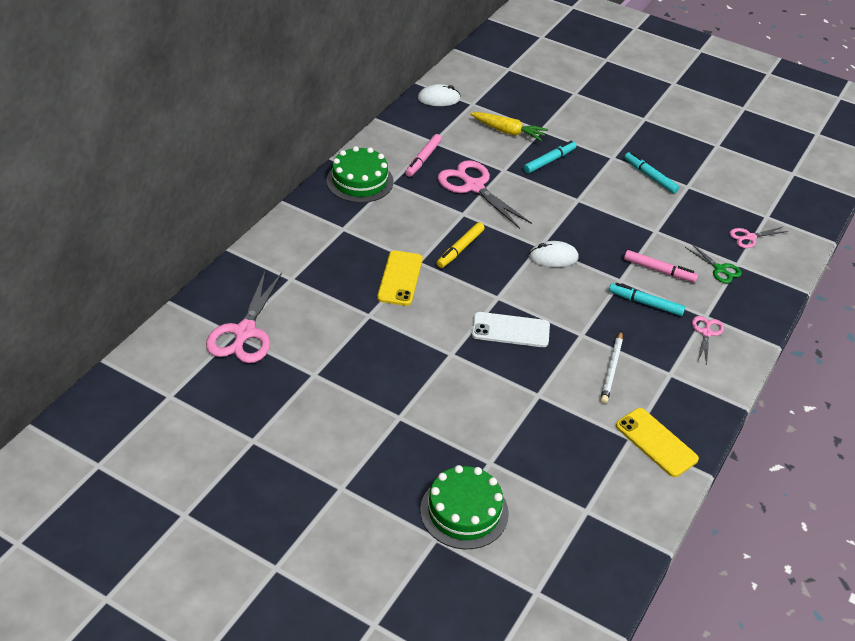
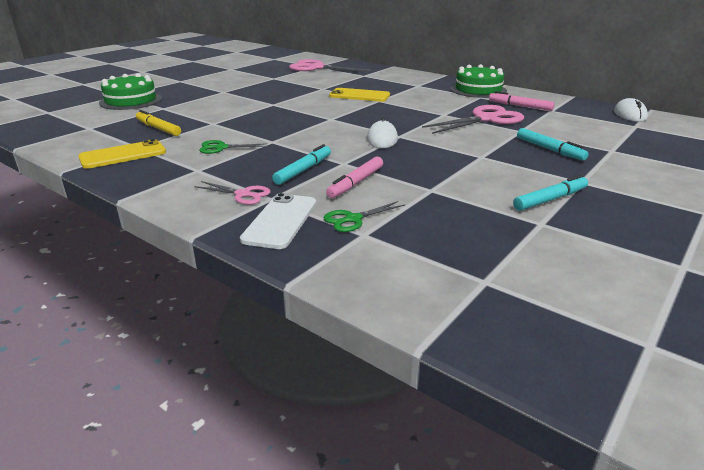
camera: 100 degrees right, 15 degrees down
(460, 249) = (394, 111): yellow marker -> yellow marker (158, 128)
(508, 131) = (593, 136): yellow carrot -> none
(510, 330) = (289, 120): white phone -> white phone (280, 221)
(612, 369) = (221, 148): white pencil -> green scissors
(749, 237) = (424, 254): pink scissors -> none

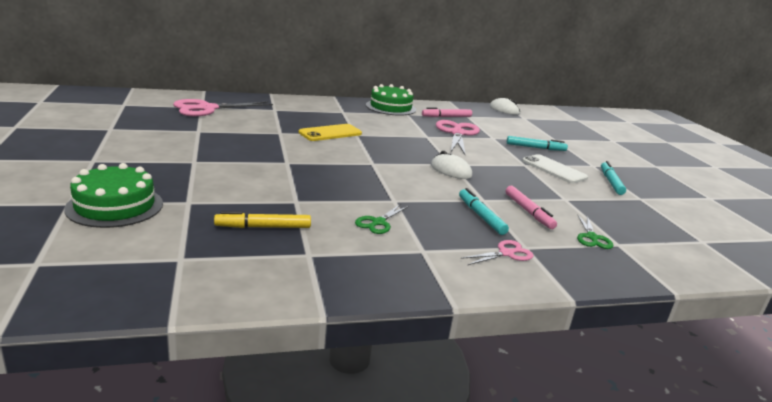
camera: 55 degrees left, 5 degrees down
(123, 155) = (323, 269): yellow phone -> none
(280, 221) = (573, 259): white phone -> white phone (553, 169)

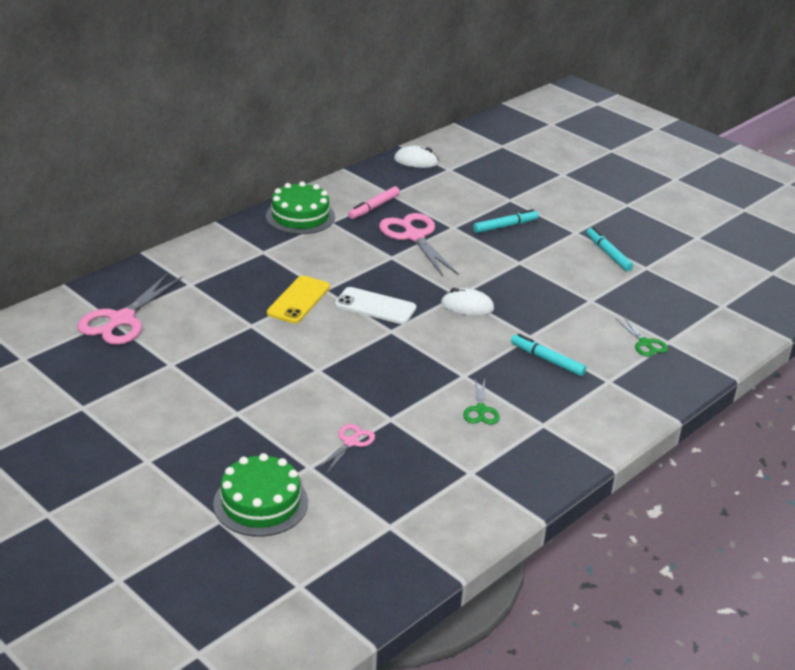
camera: 30 degrees left, 10 degrees up
(263, 227) = (404, 462): yellow marker -> none
(506, 253) = (601, 396): pink scissors -> pink scissors (350, 442)
(528, 212) = (577, 334): pink marker -> none
(553, 169) = (548, 257): white phone -> white phone (375, 306)

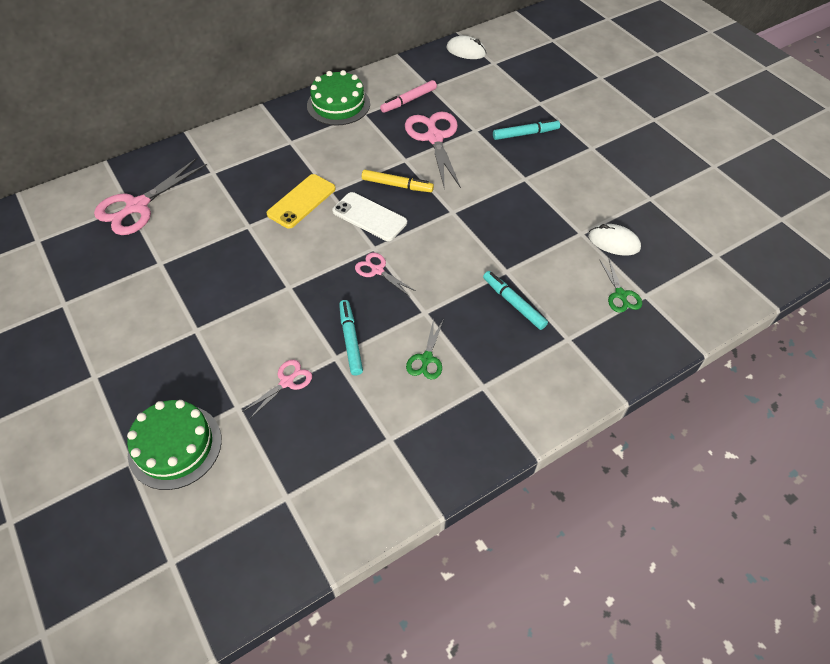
camera: 15 degrees right, 20 degrees up
(392, 278) = (397, 185): none -> yellow marker
(402, 348) = (377, 270): none -> pink scissors
(467, 306) = (456, 226): white mouse -> white mouse (613, 242)
(608, 254) = (616, 177): turquoise marker -> turquoise marker (351, 340)

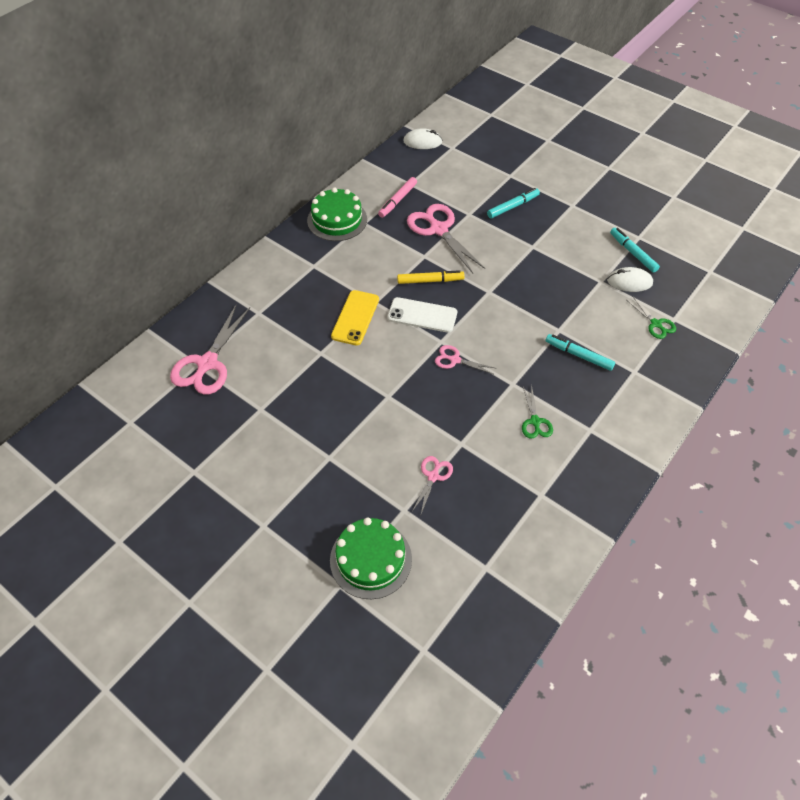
camera: 20 degrees left, 0 degrees up
(351, 340) = (466, 425): turquoise marker -> turquoise marker (633, 253)

